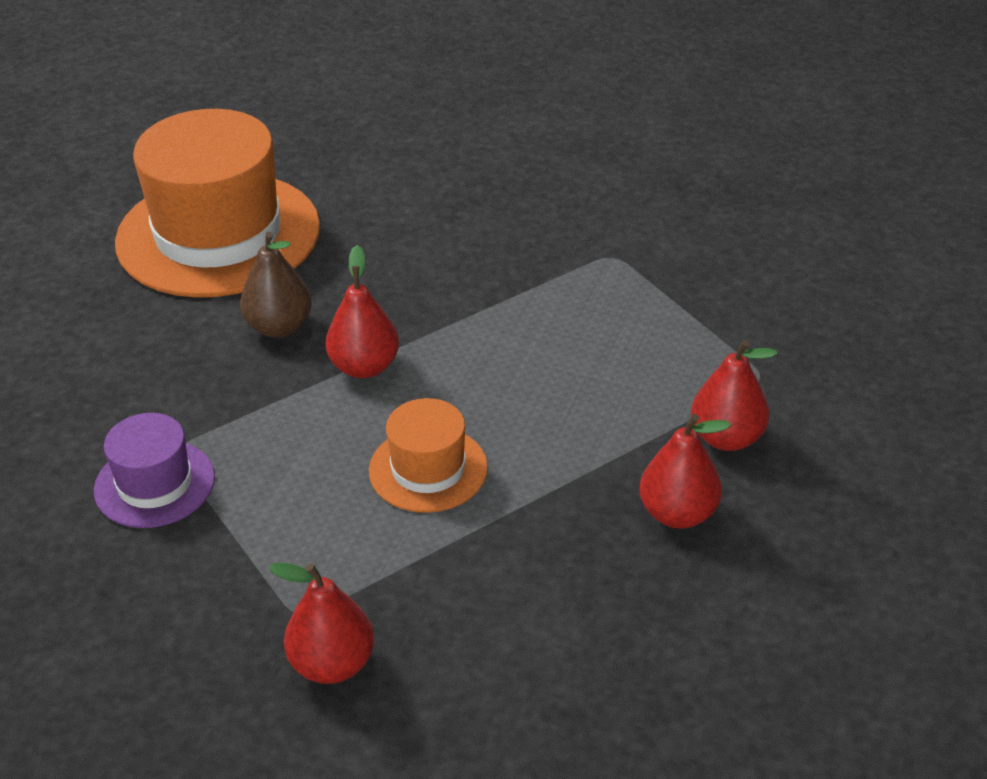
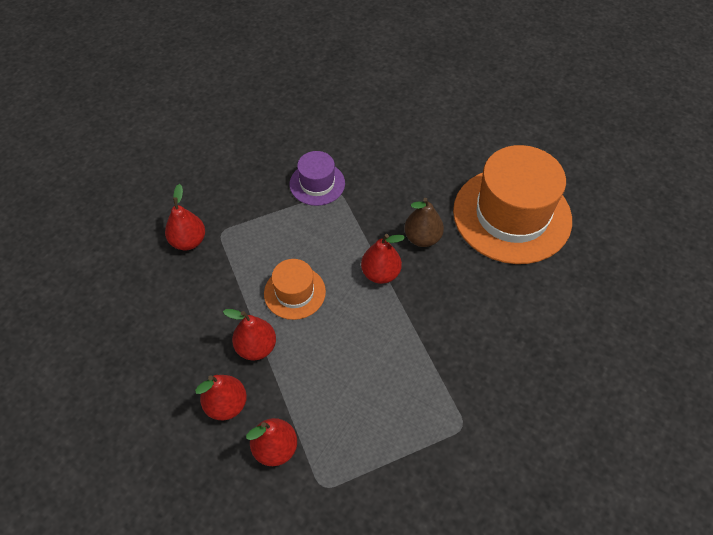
camera: 100 degrees right, 15 degrees up
(556, 498) = (256, 347): none -> red pear

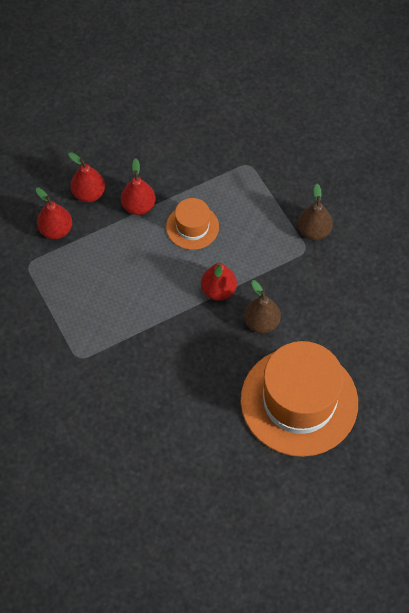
camera: 85 degrees right, 5 degrees up
(188, 241) = (236, 143): red pear -> none
(317, 183) = (313, 231): purple hat -> brown pear

